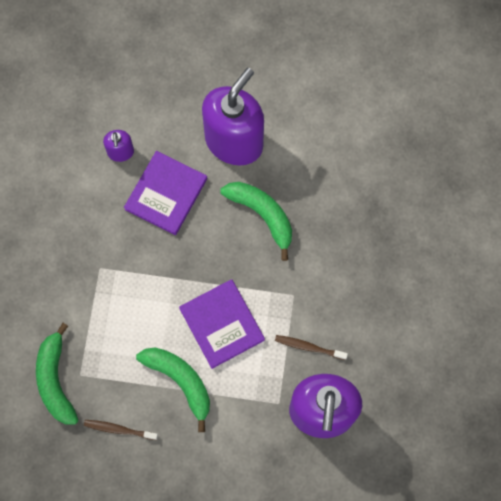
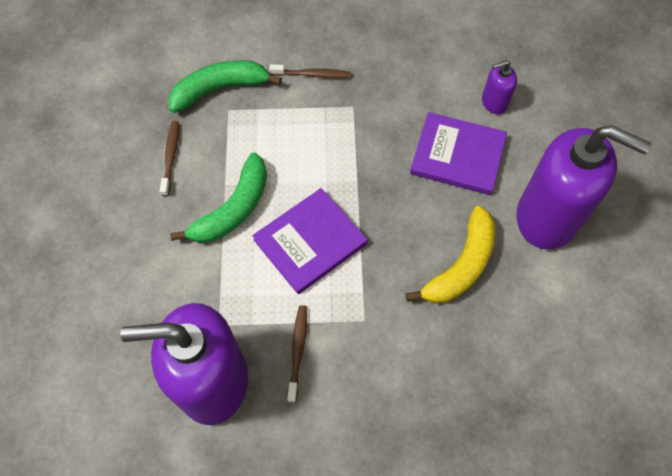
camera: 80 degrees right, 10 degrees down
(58, 296) = (312, 75): none -> brown toothbrush
(262, 215) = (461, 266): green banana -> yellow banana

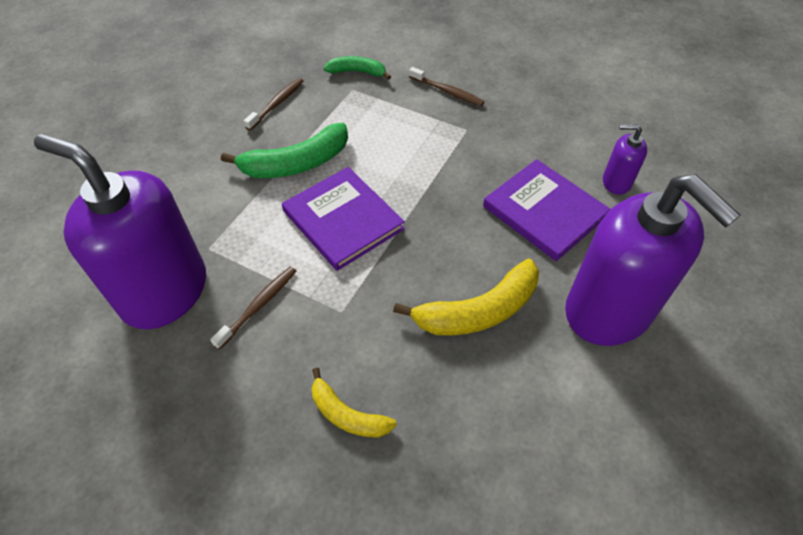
camera: 30 degrees right, 10 degrees down
(220, 89) = (357, 72): green banana -> green banana, size x0.60
(310, 242) = (343, 220): purple book -> purple book turned 60 degrees clockwise
(423, 396) = (347, 414): none -> yellow banana

